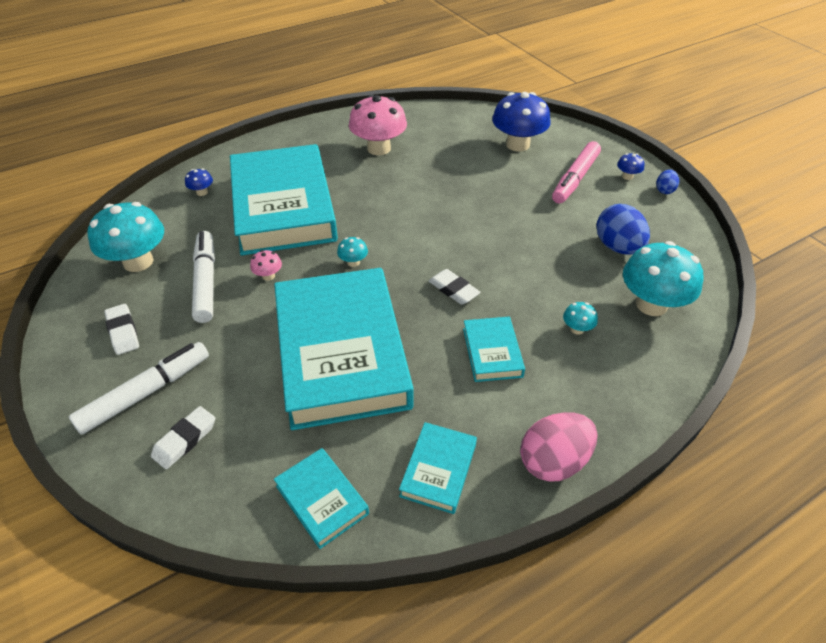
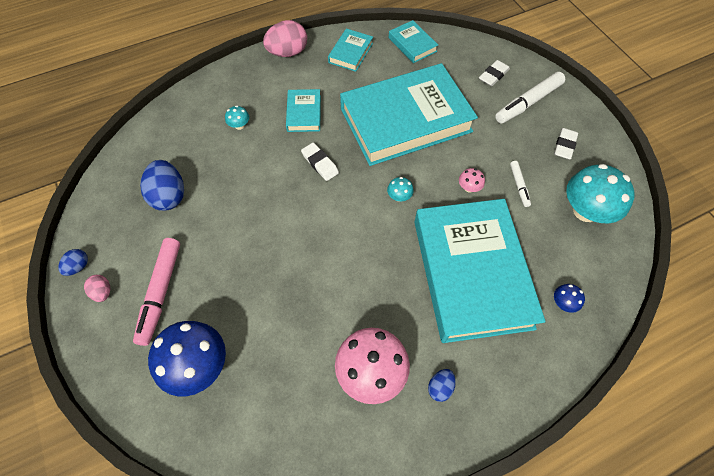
camera: 175 degrees left, 15 degrees up
(123, 332) = (564, 146): white eraser -> white eraser turned 45 degrees clockwise
(206, 281) = (519, 186): white marker -> white marker, size x0.53
(324, 144) = (440, 387): none -> blue egg
(342, 353) = (405, 120): turquoise book -> turquoise book turned 75 degrees clockwise
(575, 179) = (160, 293): pink marker -> pink marker turned 150 degrees clockwise
(627, 176) = (103, 292): blue mushroom -> pink egg
(651, 304) = (175, 140): turquoise mushroom -> none

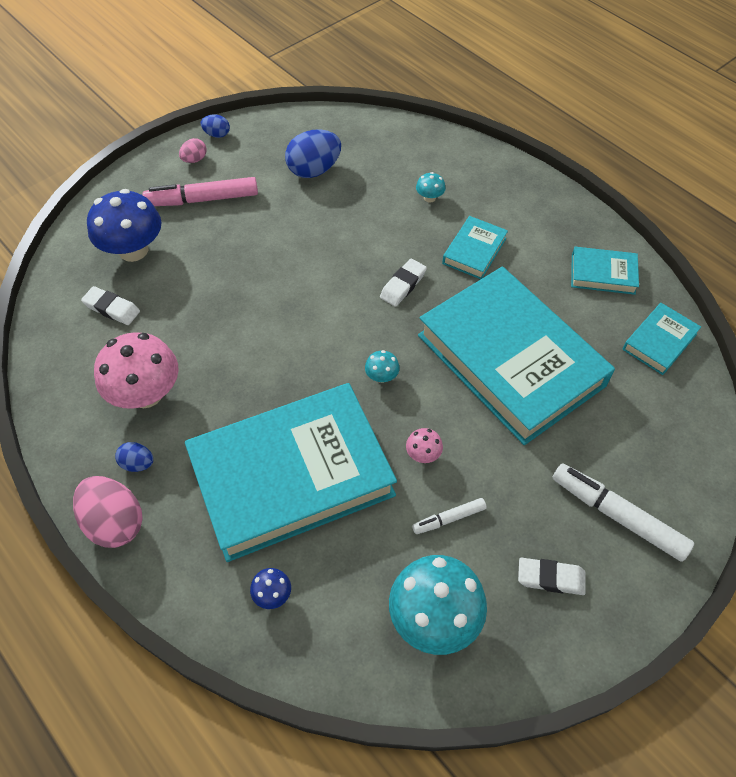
camera: 75 degrees right, 5 degrees down
(288, 53) = (567, 210): pink egg -> pink egg (115, 522)
(304, 113) = (474, 251): turquoise book -> turquoise book turned 45 degrees counterclockwise
(493, 75) = (651, 459): white eraser -> white eraser (112, 308)

